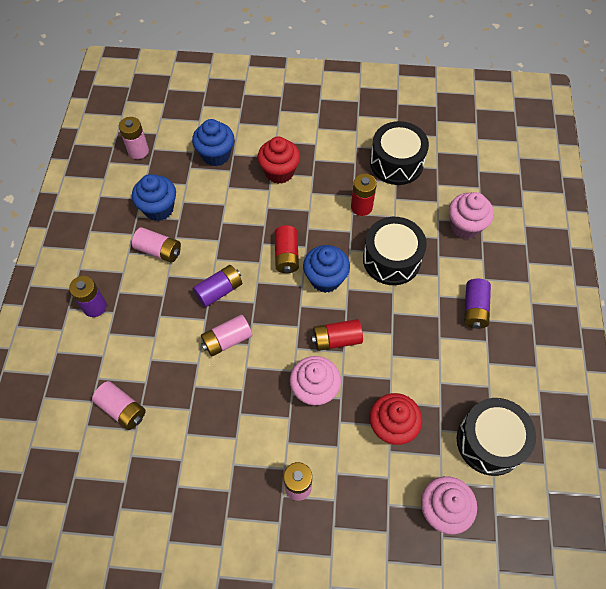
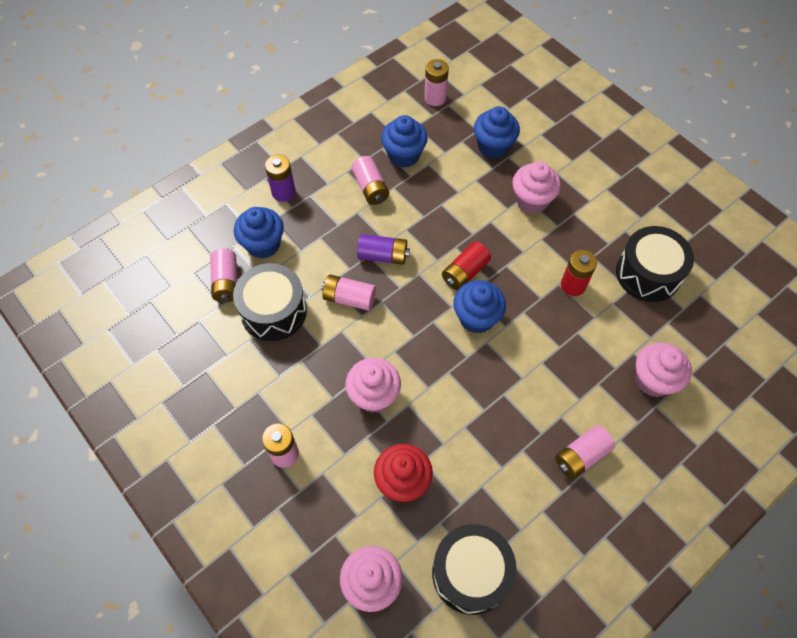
camera: 45 degrees right, 0 degrees up
(121, 357) = (263, 244): none -> blue cupcake
(279, 172) = (532, 200): red cupcake -> pink cupcake
(336, 339) = (433, 373): red battery -> none
(391, 259) = (551, 350): black drum -> black drum (273, 311)
(474, 309) = (581, 456): purple battery -> pink battery

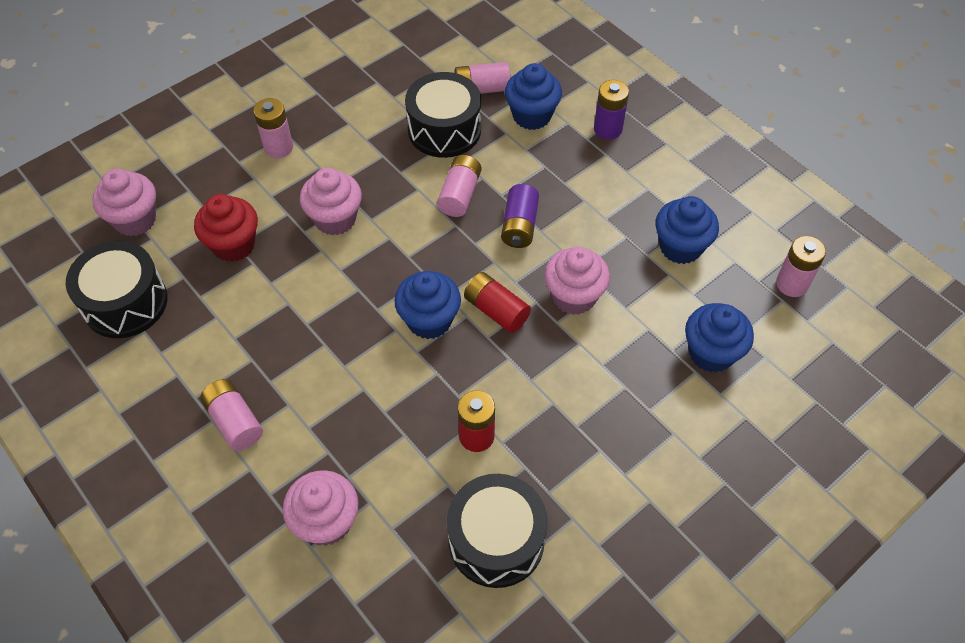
camera: 90 degrees right, 5 degrees down
(370, 188) = (622, 212): pink battery -> none
(532, 200) = (618, 396): pink cupcake -> pink cupcake (574, 296)

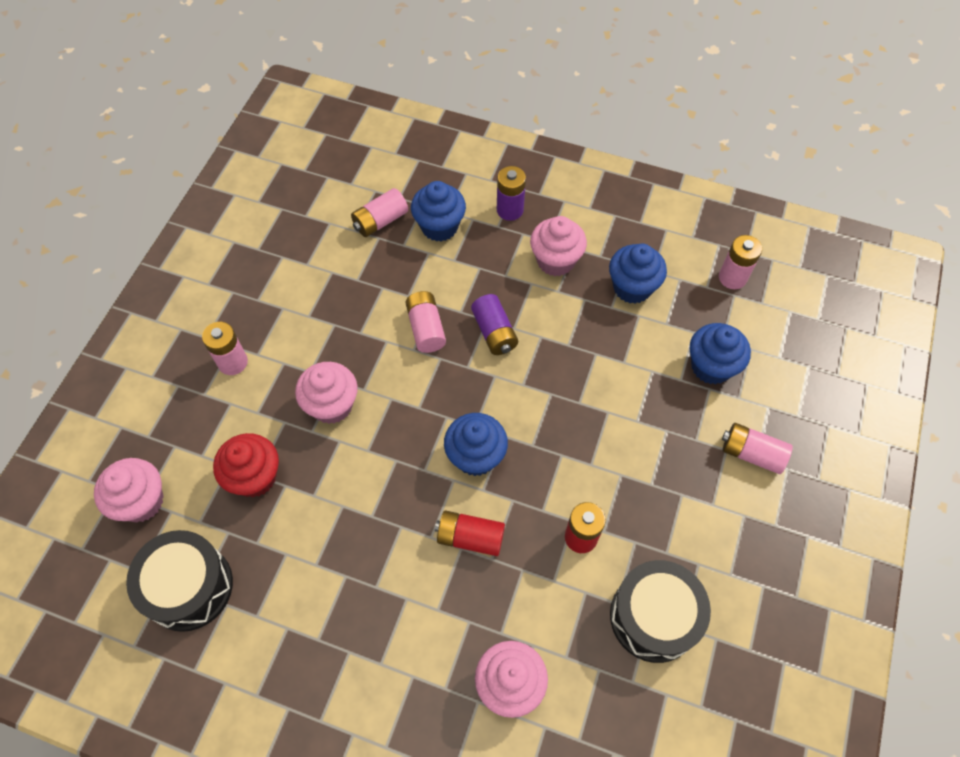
camera: 30 degrees left, 5 degrees up
(234, 421) = (370, 641): pink battery -> pink battery (751, 453)
(444, 129) = (373, 274): black drum -> none
(496, 310) = (524, 418): red battery -> red battery (470, 537)
(574, 296) = (578, 373): pink cupcake -> pink cupcake (555, 261)

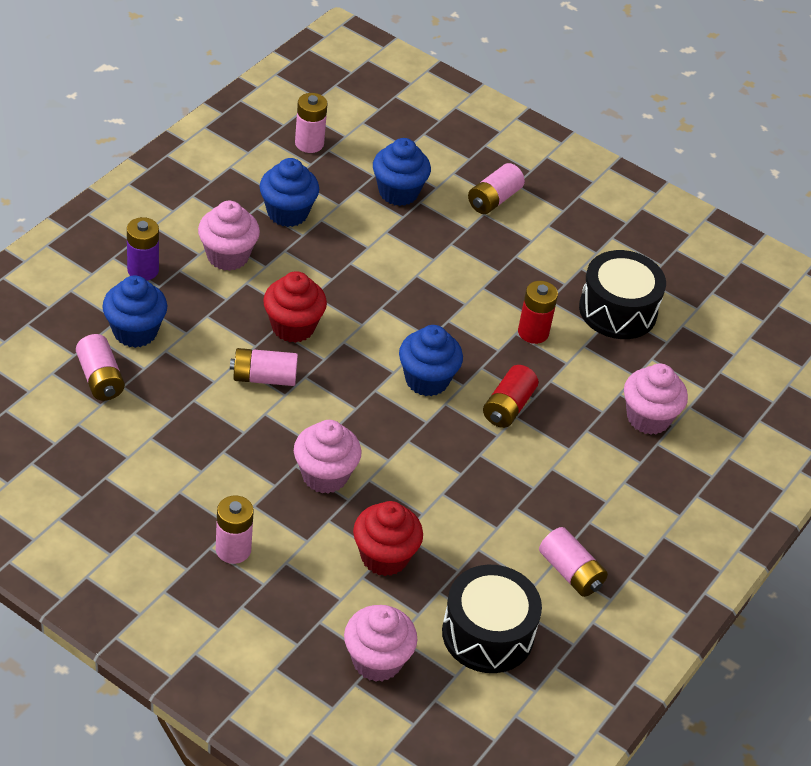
camera: 80 degrees left, 15 degrees down
(279, 647) = (570, 572): none -> pink battery
(494, 332) = (293, 327): purple battery -> red cupcake

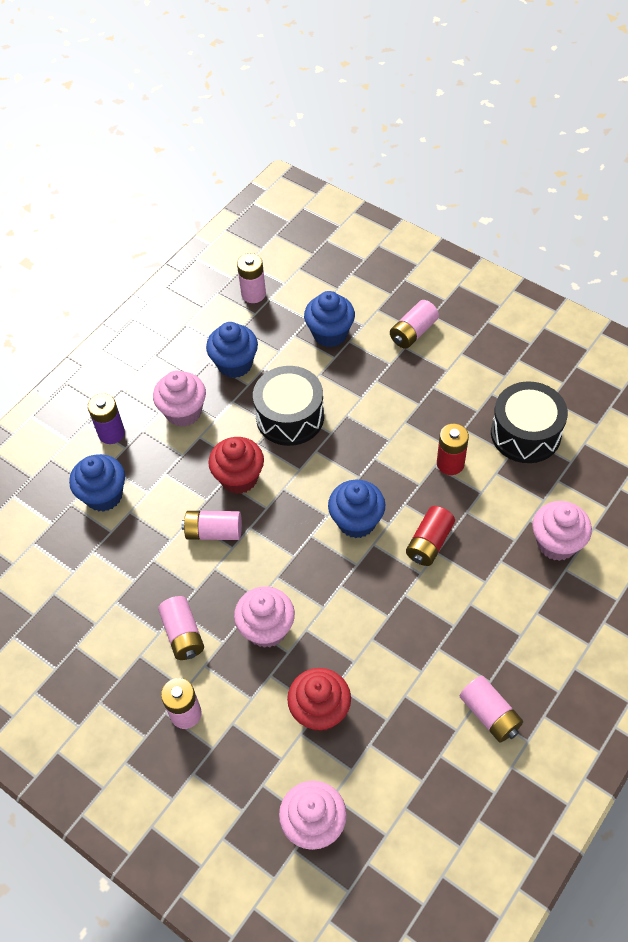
camera: 10 degrees right, 10 degrees up
(100, 378) = (73, 545): pink battery -> pink battery (183, 634)
(487, 634) = (415, 787): black drum -> black drum (290, 417)

